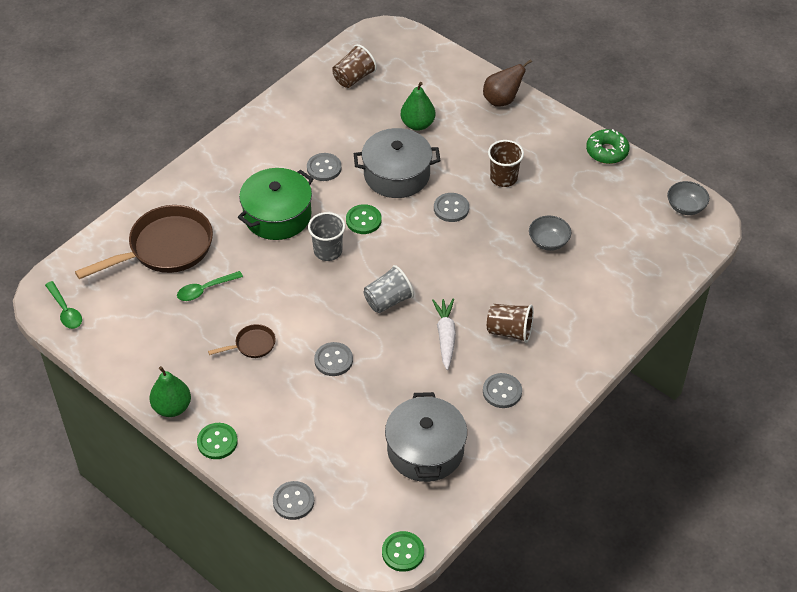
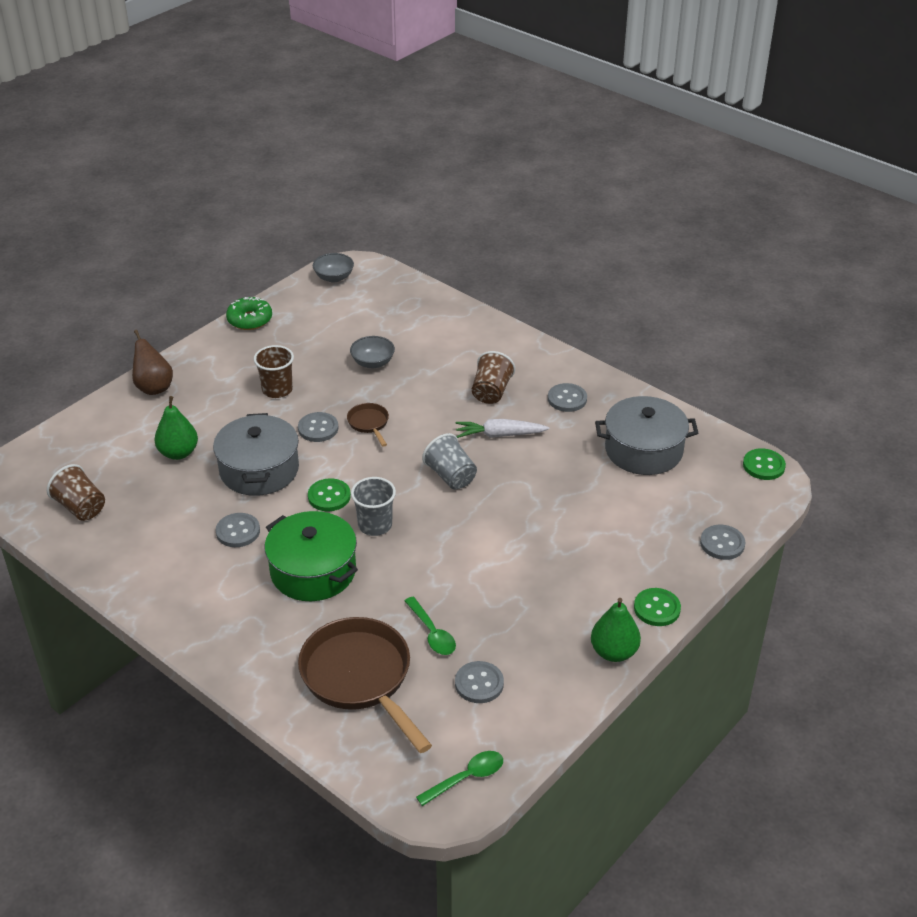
camera: 90 degrees left, 10 degrees down
(252, 345) = (517, 585): brown pan -> brown pan (369, 424)
(333, 360) = (535, 517): grey button -> grey button (479, 683)

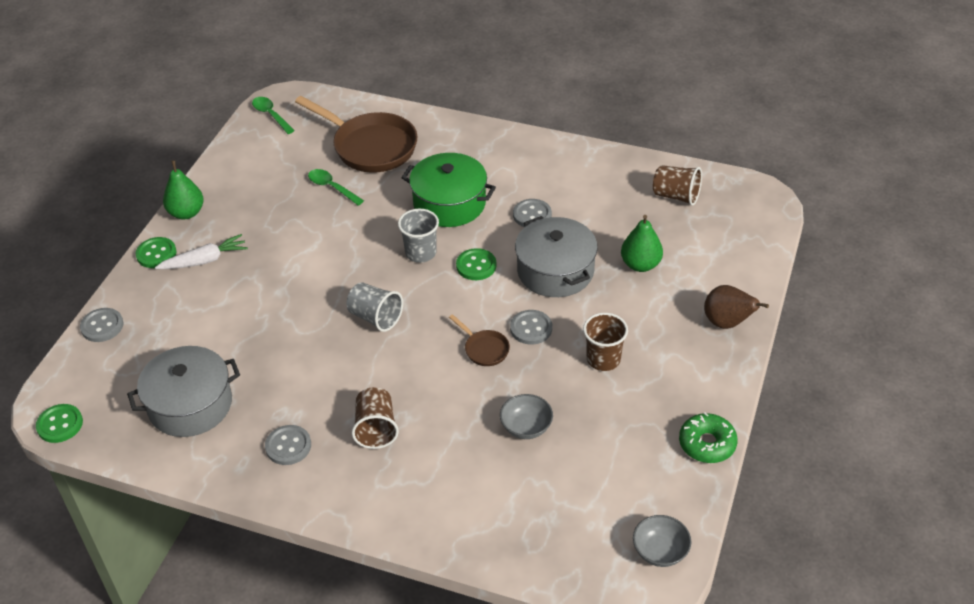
camera: 160 degrees right, 5 degrees up
(467, 778) = (271, 115): green spoon -> green spoon turned 105 degrees clockwise
(479, 683) = (283, 166): grey button -> none
(499, 435) = (346, 377): white carrot -> white carrot (205, 260)

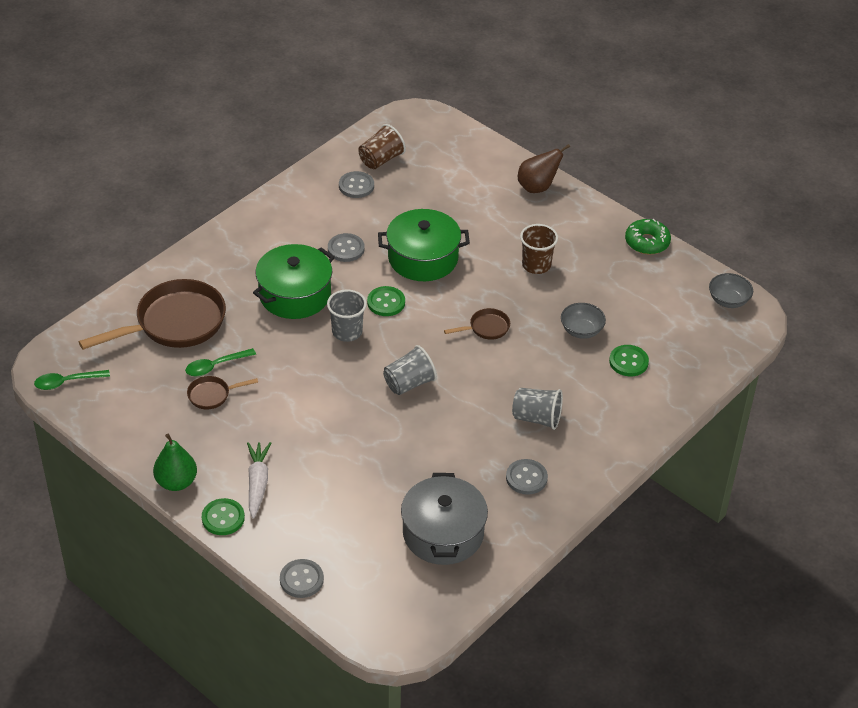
camera: 70 degrees left, 0 degrees up
(60, 424) = (415, 634): green button -> green button (628, 362)
(296, 198) = (212, 395): none -> brown pan
(376, 429) = (537, 418): brown cup -> grey cup
(531, 328) = (479, 293): grey button -> grey button (356, 186)
(555, 271) = (423, 258): grey pot -> green pot
(640, 264) = (447, 208): green pear -> none

